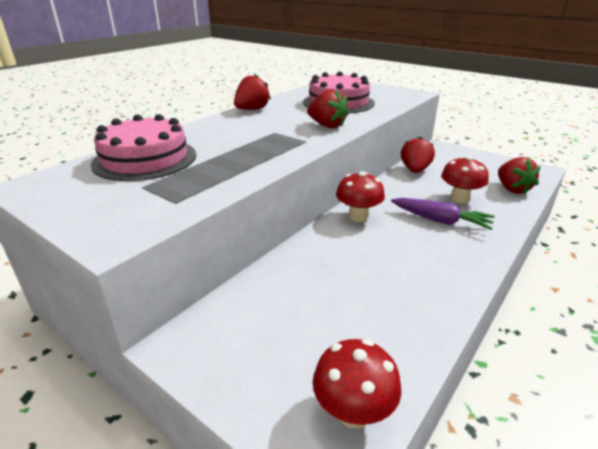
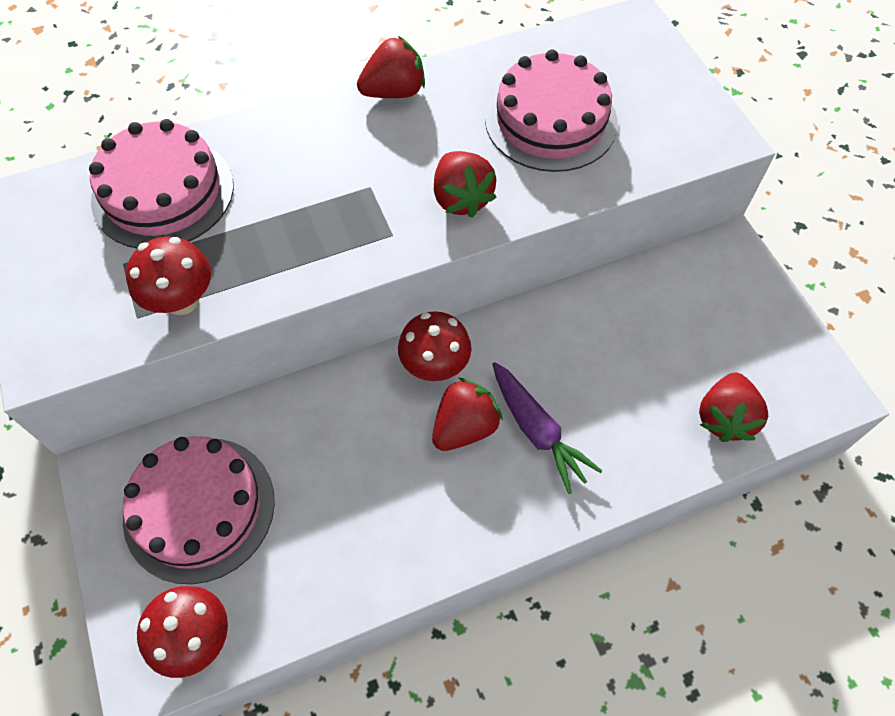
camera: 30 degrees right, 30 degrees up
(277, 332) = (199, 508): none -> pink cake
(415, 170) = (618, 296): red strawberry -> red strawberry (465, 427)
(459, 198) = (615, 398): red mushroom -> red mushroom (182, 300)

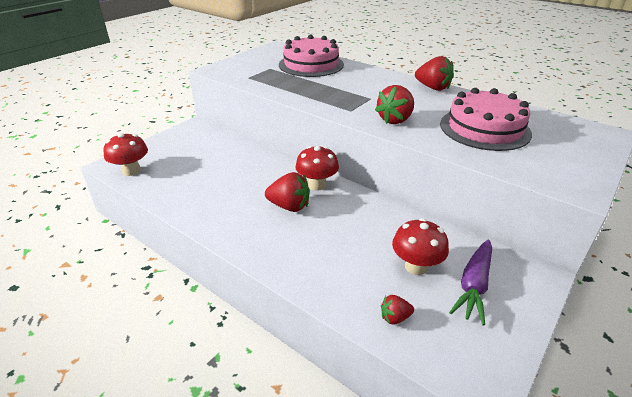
camera: 60 degrees right, 25 degrees down
(182, 300) = (264, 82): red mushroom -> red mushroom (416, 266)
(199, 508) = (192, 151): pink cake -> none
(537, 431) = (309, 232): purple carrot -> purple carrot (473, 285)
(724, 418) = (395, 317): red strawberry -> red strawberry, size x0.55

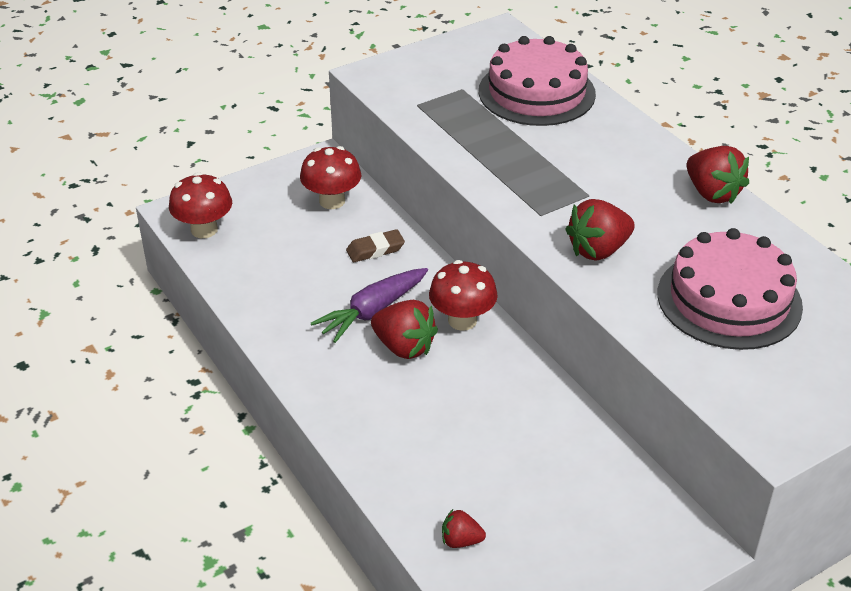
camera: 20 degrees right, 5 degrees up
(246, 161) = (375, 250): none -> brown eraser
(416, 266) = (531, 484): red mushroom -> red mushroom (332, 201)
(473, 285) = (592, 531): purple carrot -> purple carrot (372, 311)

